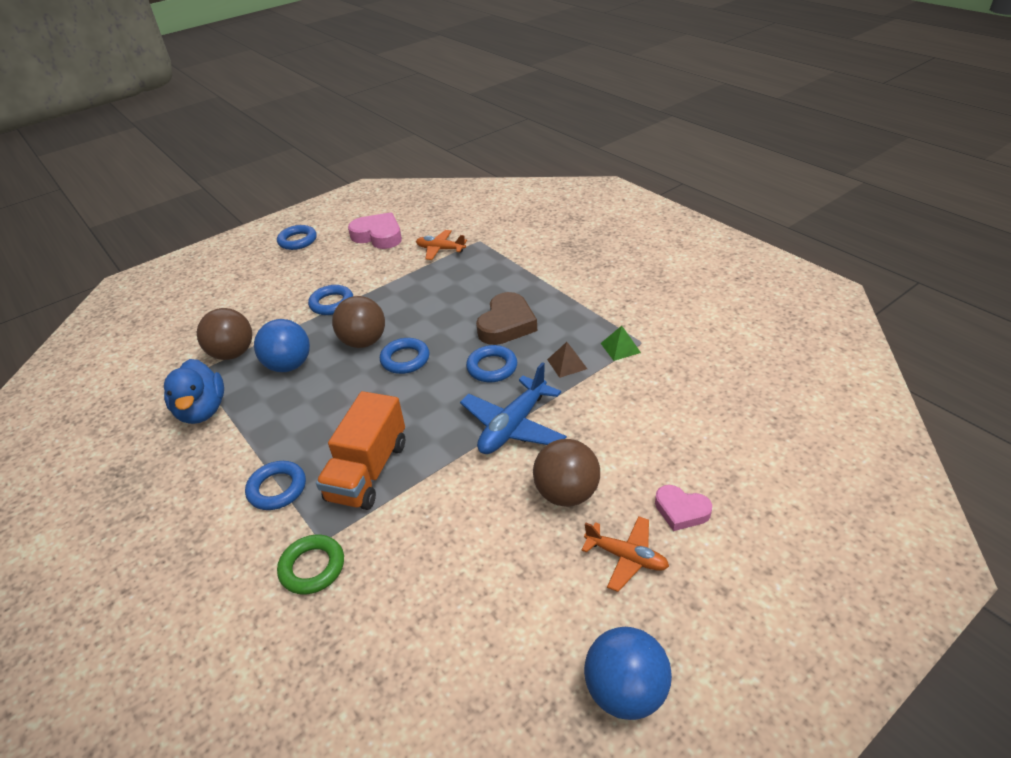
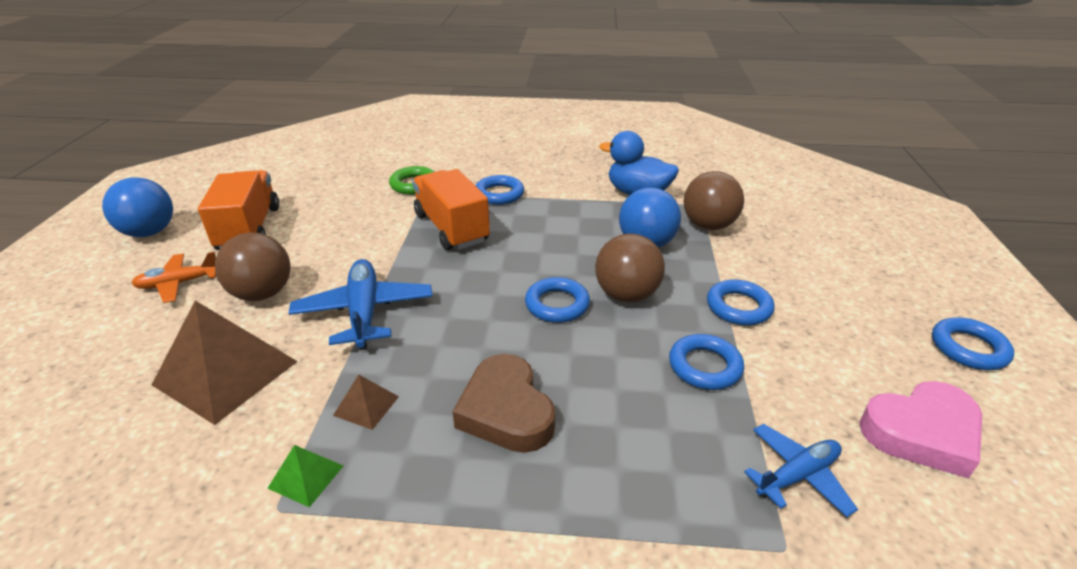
camera: 130 degrees right, 5 degrees down
(440, 249) = (797, 476): orange plane -> blue plane
(492, 367) = (454, 349): blue ring -> blue ring (705, 366)
(521, 609) = (249, 229): none -> orange truck
(630, 431) = (226, 373): none -> brown pyramid
(681, 510) = (134, 335): pink heart -> none

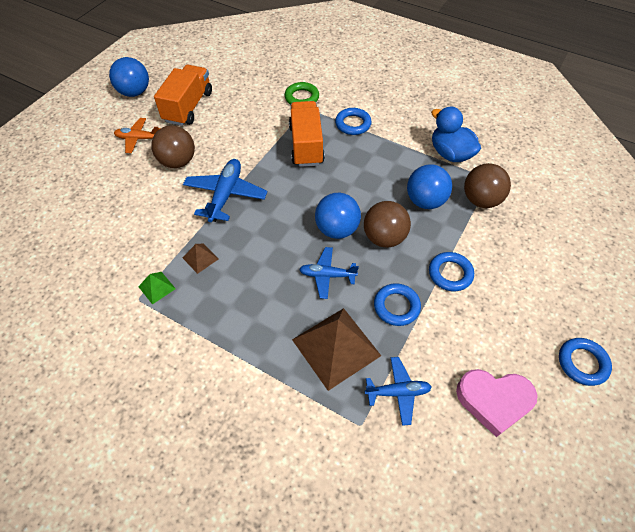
camera: 25 degrees right, 20 degrees up
(226, 373) = (142, 211): brown pyramid -> brown pyramid (336, 347)
(506, 411) = (268, 289): brown heart -> none
(557, 304) = (337, 229): blue ring -> blue ball
(583, 362) = (327, 275): none -> blue plane

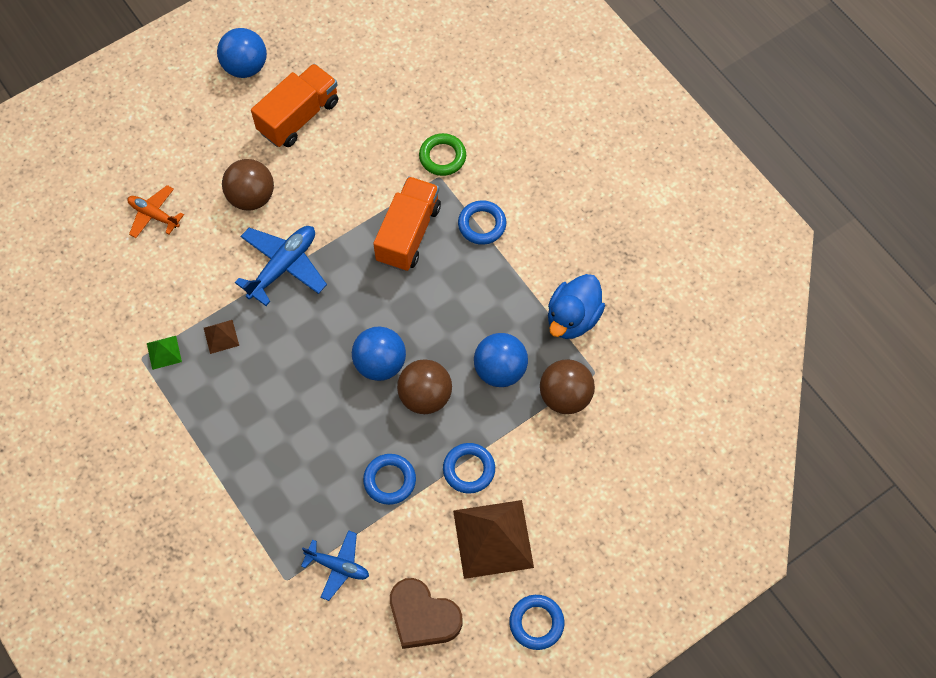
camera: 25 degrees right, 10 degrees up
(138, 139) = (221, 144): orange plane -> orange plane (154, 215)
(327, 275) = (339, 414): blue plane -> none
(336, 347) = (305, 496): brown pyramid -> brown pyramid (493, 539)
(450, 154) = (572, 318): blue duck -> blue duck turned 135 degrees counterclockwise
(494, 401) = (423, 616): pink heart -> brown heart

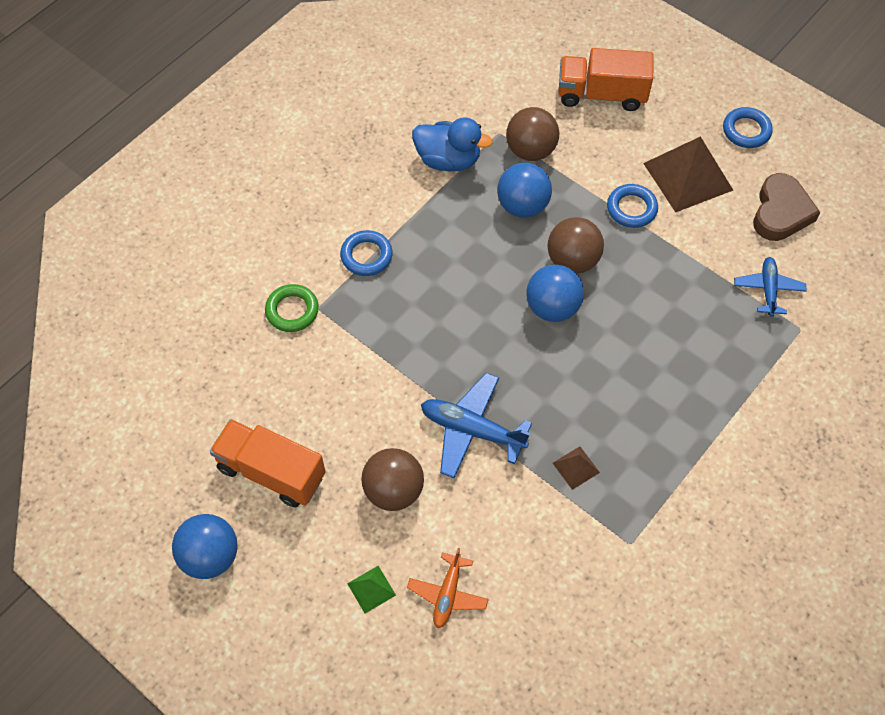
camera: 105 degrees left, 5 degrees down
(164, 352) = (615, 521): green pyramid -> green pyramid (371, 589)
(389, 480) = (668, 269): blue ring -> none
(408, 234) = (396, 319): orange truck -> orange truck (601, 94)

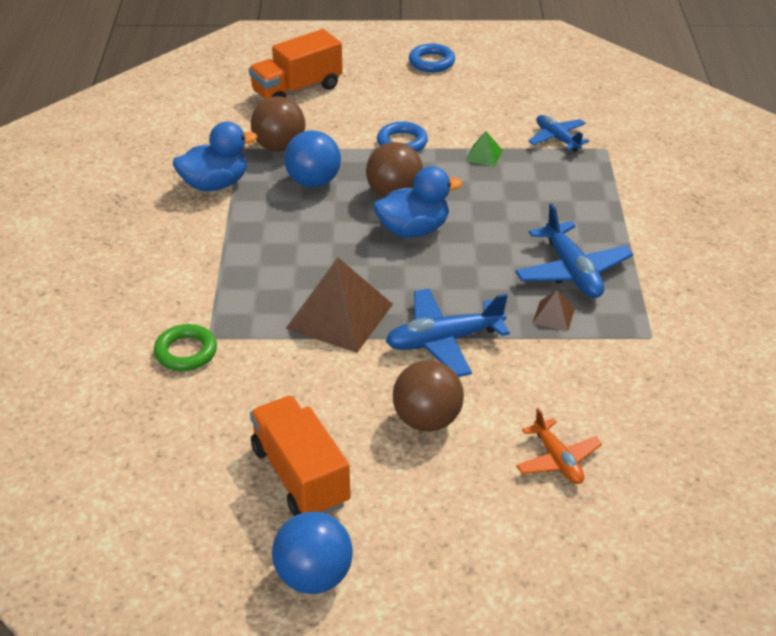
camera: 40 degrees left, 20 degrees down
(271, 472) = (300, 476): orange truck -> orange truck turned 75 degrees clockwise
(366, 256) = (214, 279): blue ring -> none
(371, 589) = (490, 500): green pyramid -> green pyramid (484, 155)
(552, 307) = (413, 230): blue ball -> blue duck
(634, 436) = (572, 271): none -> blue plane
(688, 176) = (421, 105): brown pyramid -> brown pyramid (340, 316)
(780, 212) = (512, 94): brown heart -> none

